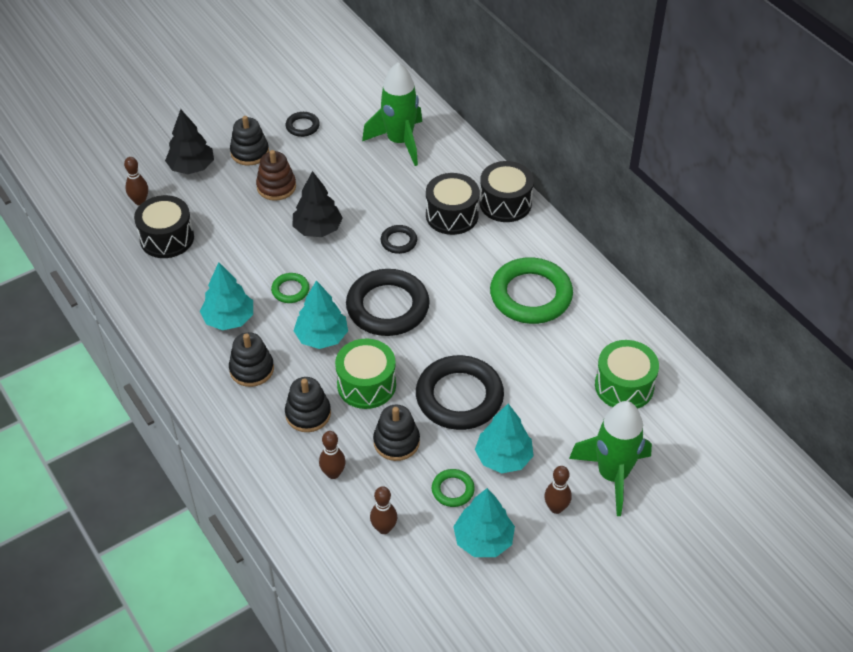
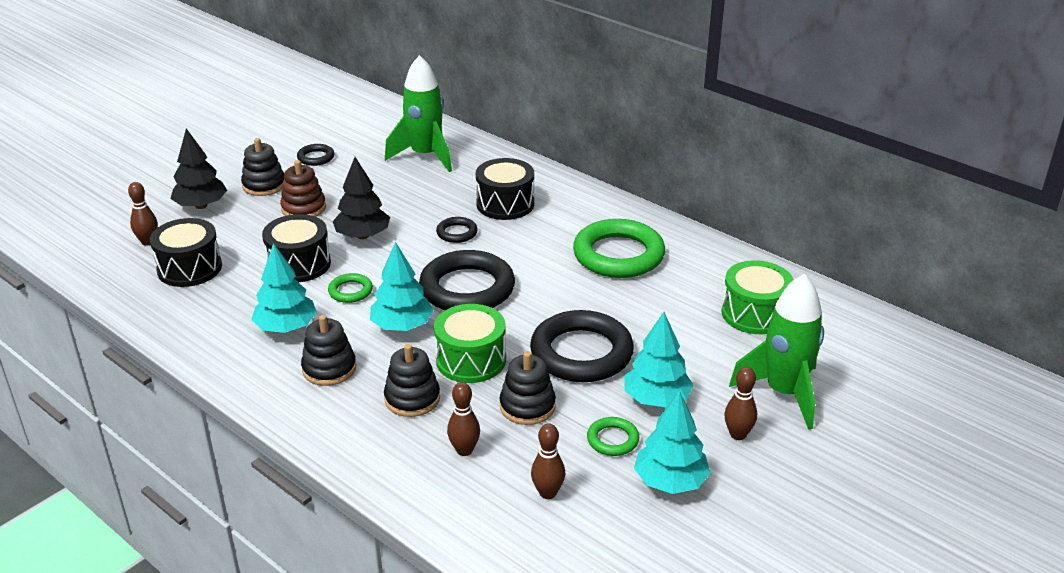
camera: 15 degrees left, 15 degrees down
(505, 203) = (557, 187): black drum -> black drum (299, 264)

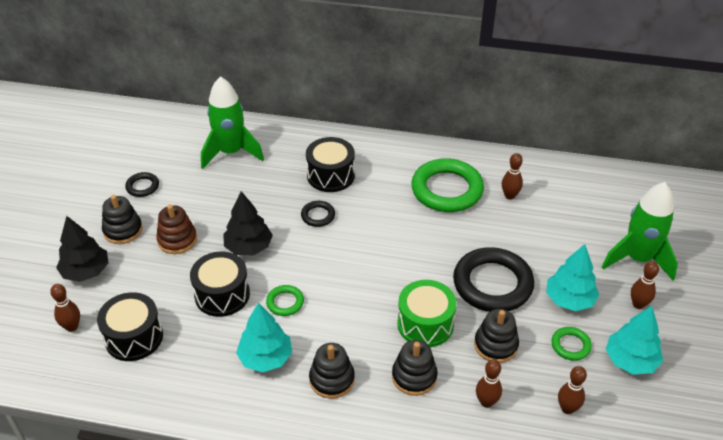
camera: 30 degrees left, 10 degrees up
(402, 326) = (351, 317): turquoise tree -> none
(467, 288) = (369, 263): black ring -> none
(686, 283) = (510, 196): none -> brown bowling pin
(754, 314) = (571, 203): green drum -> none

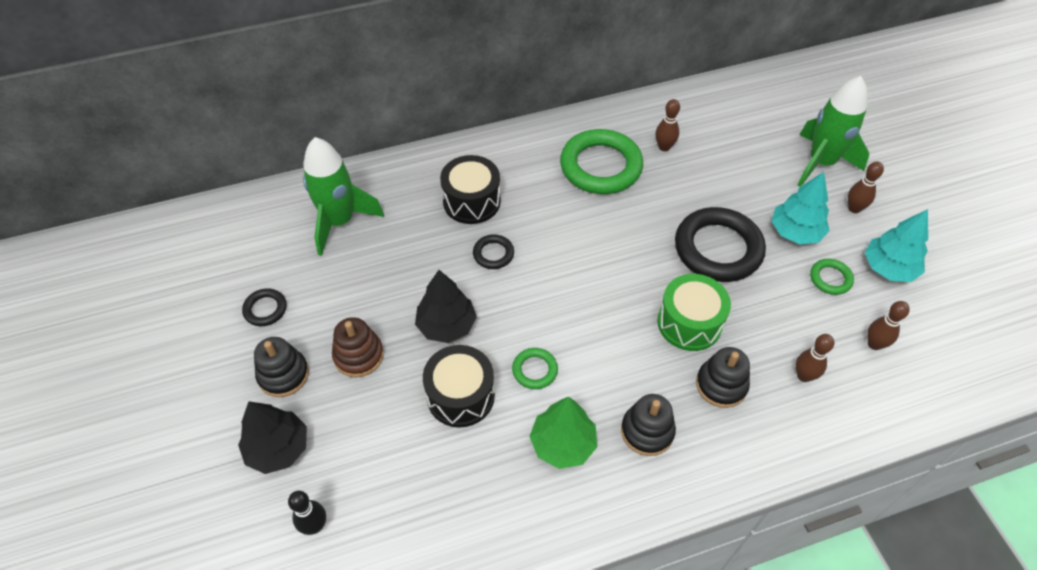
camera: 30 degrees left, 10 degrees up
(72, 327) = (315, 525): brown bowling pin -> black bowling pin
(134, 337) = (400, 498): black drum -> none
(265, 358) = (563, 444): turquoise tree -> green tree
(495, 345) = (768, 312): black stacking toy -> none

